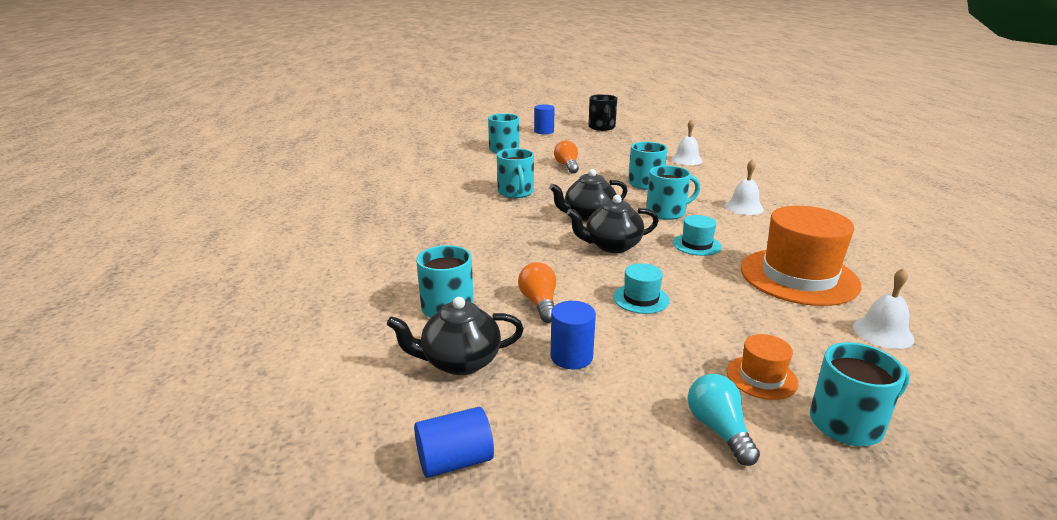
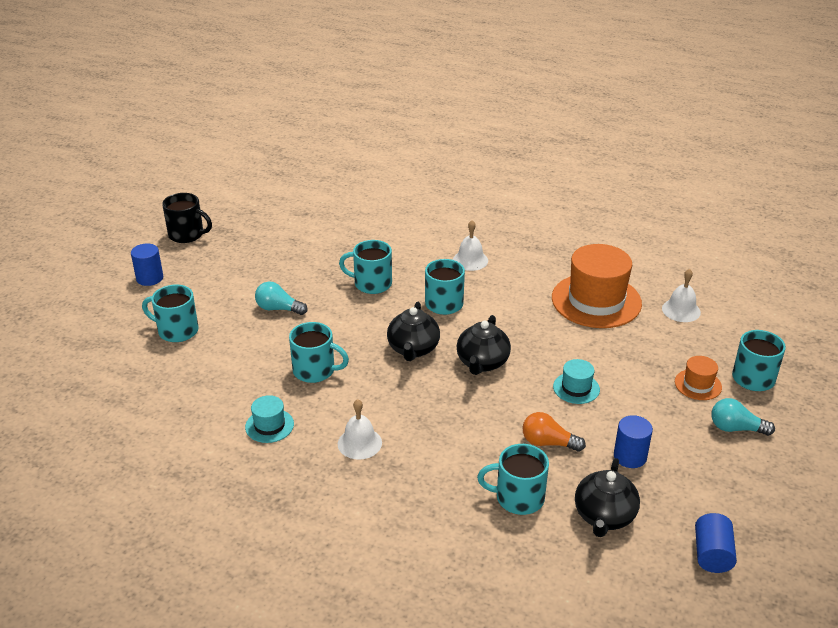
camera: 60 degrees left, 10 degrees up
(567, 166) = (278, 309): orange light bulb -> turquoise light bulb
(686, 160) = (341, 233): white bell -> white bell (359, 443)
(696, 245) = (515, 319): turquoise hat -> turquoise hat (269, 425)

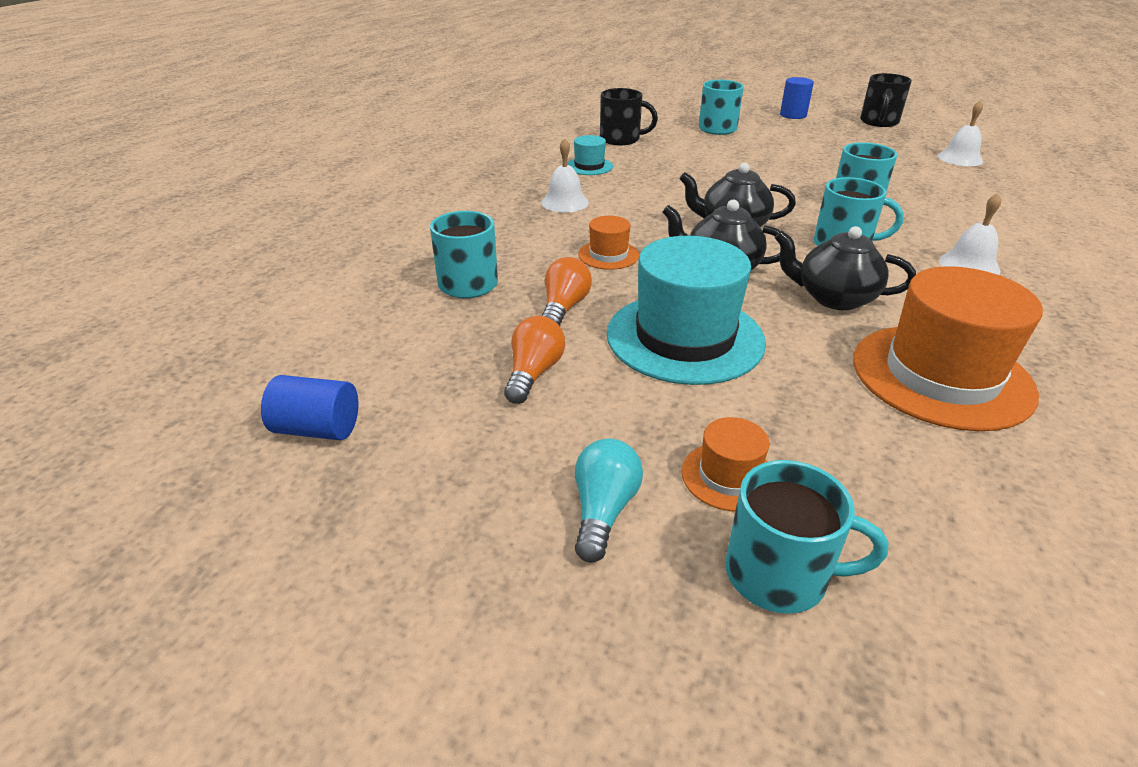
camera: 90 degrees right, 0 degrees up
(193, 400) = (621, 139): none -> black mug
(278, 309) = (774, 162): turquoise light bulb -> none
(315, 371) = (675, 181): turquoise mug -> none
(465, 418) = (608, 255): none -> orange hat
(576, 388) = (685, 337): turquoise hat -> turquoise hat, size x2.14
(604, 517) = (421, 340): black teapot -> black teapot (833, 298)
(630, 456) = (533, 373): blue cylinder -> orange light bulb
(681, 310) = (985, 489): white bell -> white bell (960, 158)

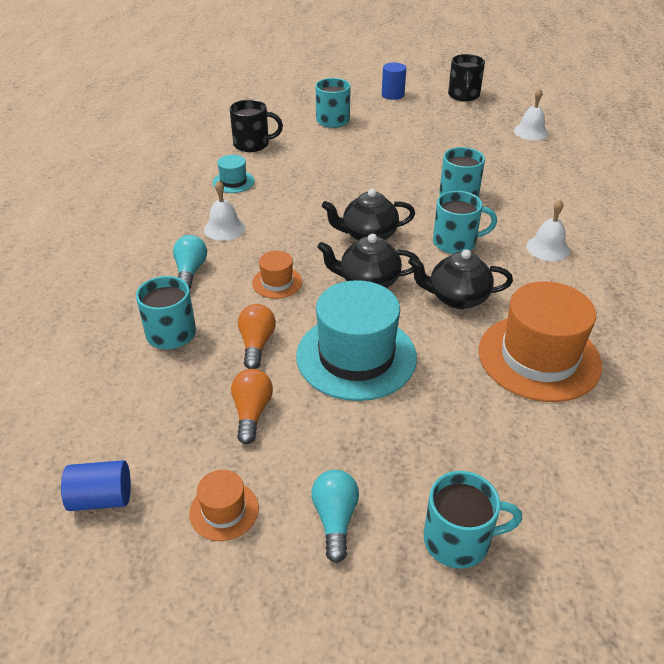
camera: 15 degrees left, 5 degrees up
(512, 233) = (190, 271): none -> turquoise light bulb
(728, 476) = (412, 473): orange hat -> orange hat (224, 510)

